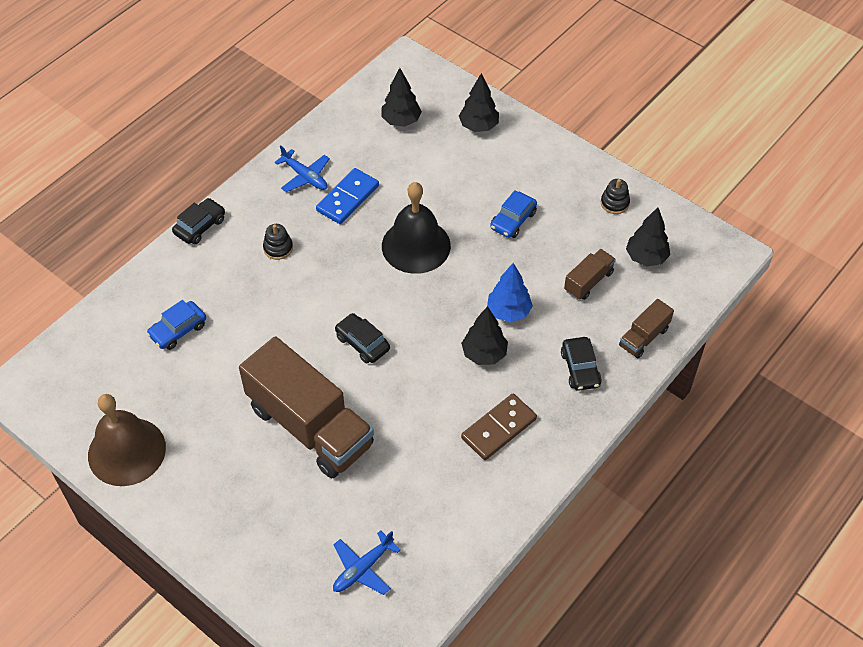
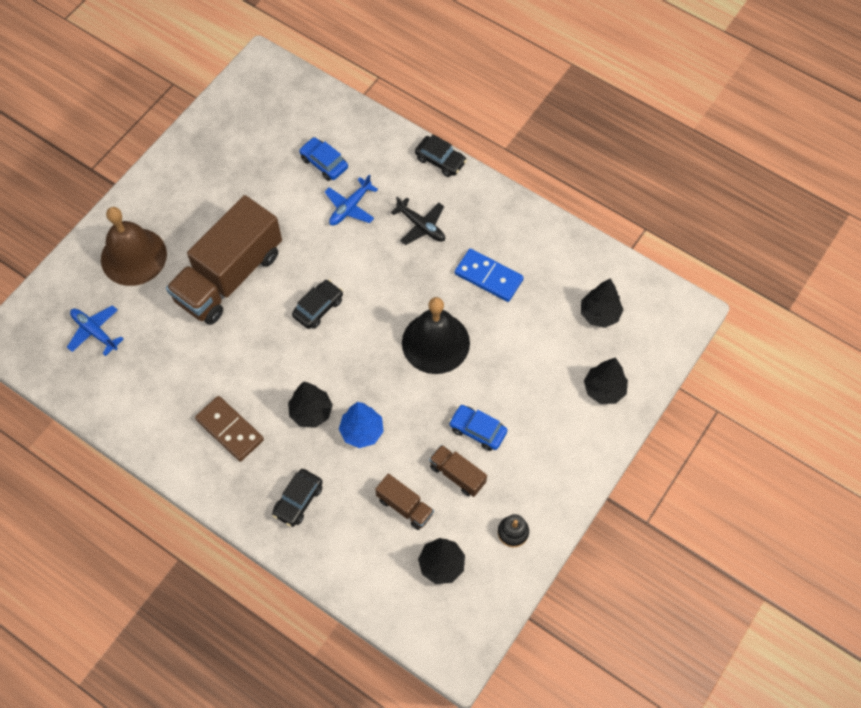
camera: 85 degrees right, 10 degrees up
(126, 451) = (203, 148): brown bell -> brown bell (133, 256)
(278, 248) = (421, 226): black stacking toy -> black plane
(305, 177) = (511, 237): blue plane -> blue plane (350, 207)
(580, 369) = (298, 500): black car -> black car turned 45 degrees counterclockwise
(644, 337) = (339, 561): brown truck -> brown truck (457, 475)

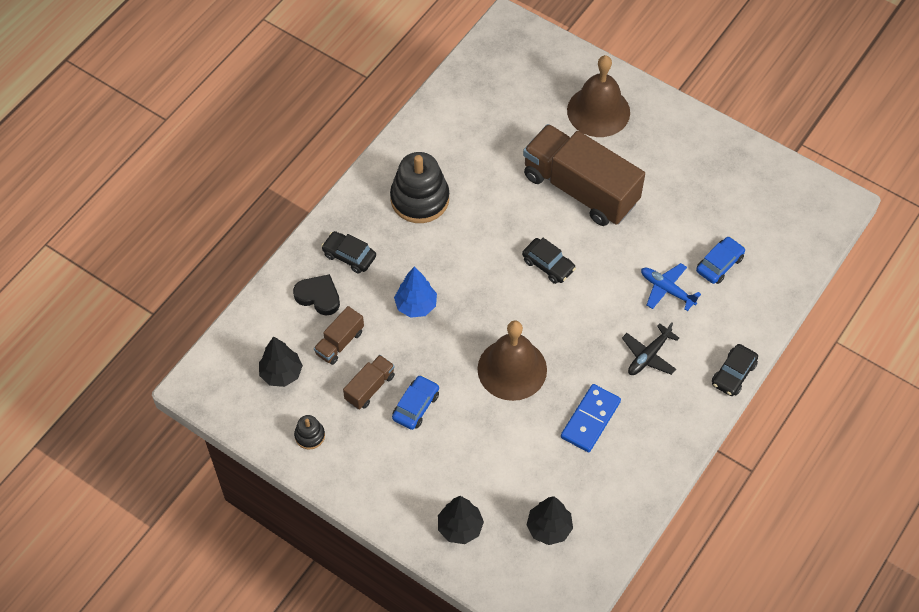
camera: 90 degrees right, 5 degrees down
(95, 332) = (518, 89): blue plane -> none
(230, 429) = (420, 199): brown domino -> black stacking toy
(311, 412) = (436, 263): black tree -> none
(348, 530) = (318, 296): none -> black heart
(435, 342) = (512, 369): black bell -> brown bell

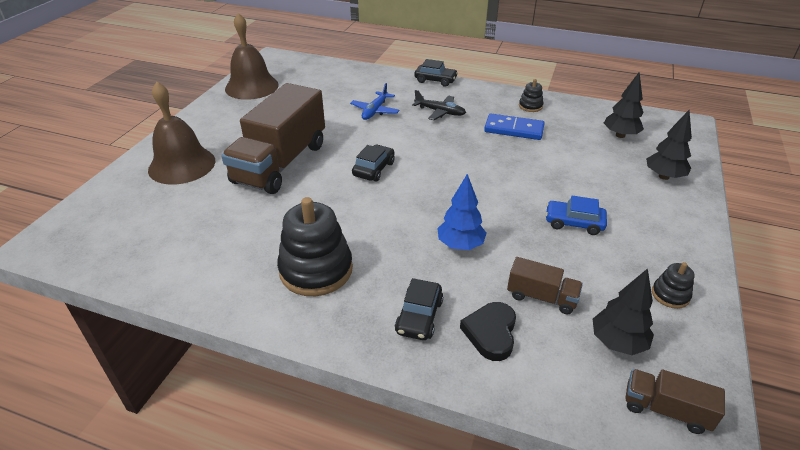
camera: 105 degrees left, 20 degrees down
(370, 387) = (578, 259): brown truck -> brown truck (665, 409)
(512, 369) = (494, 173): brown bell -> brown bell (252, 86)
(640, 459) = (530, 106): none -> black stacking toy
(719, 264) = (342, 93): blue car -> none

